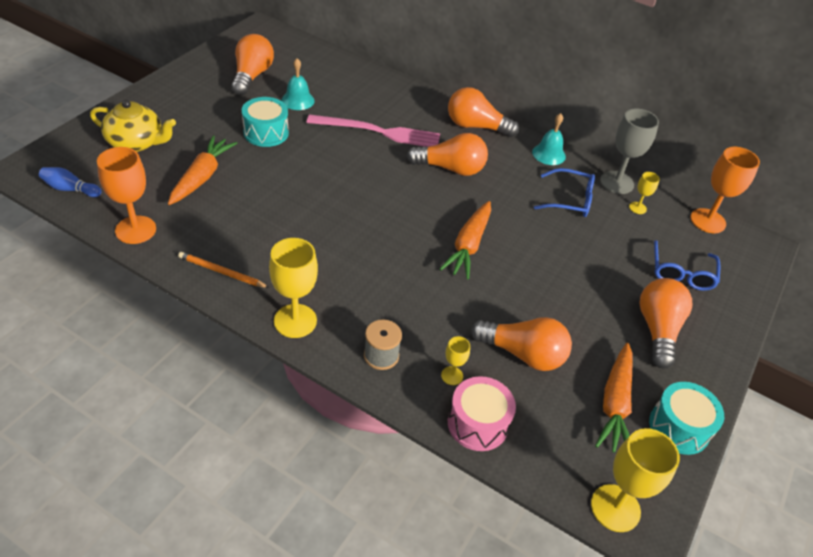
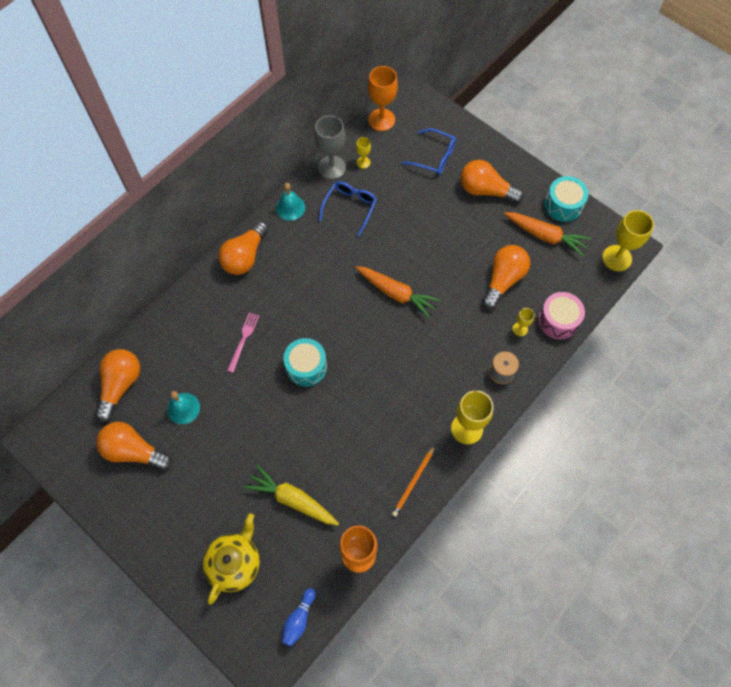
camera: 75 degrees left, 20 degrees up
(202, 177) = (293, 499): orange carrot -> yellow carrot
(266, 133) = (233, 440): turquoise drum -> turquoise drum (306, 367)
(379, 132) = (243, 340): pink fork -> pink fork, size x0.53
(450, 168) = (302, 289): orange light bulb -> orange light bulb (120, 385)

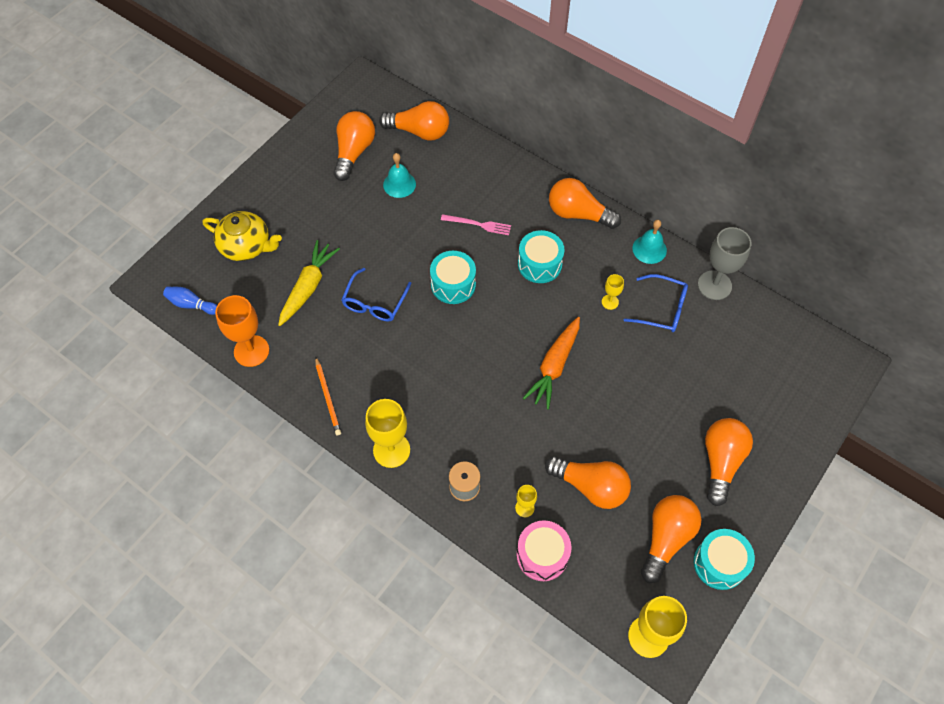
camera: 85 degrees right, 5 degrees down
(294, 293) = (539, 264): none -> turquoise drum
(363, 162) = (730, 318): yellow goblet -> yellow goblet (610, 302)
(381, 120) = (800, 333): orange goblet -> none
(413, 482) = (328, 397): orange pencil -> orange pencil turned 135 degrees counterclockwise
(434, 157) = (758, 398): blue glasses -> blue glasses (374, 303)
(545, 235) = (666, 538): orange carrot -> orange light bulb

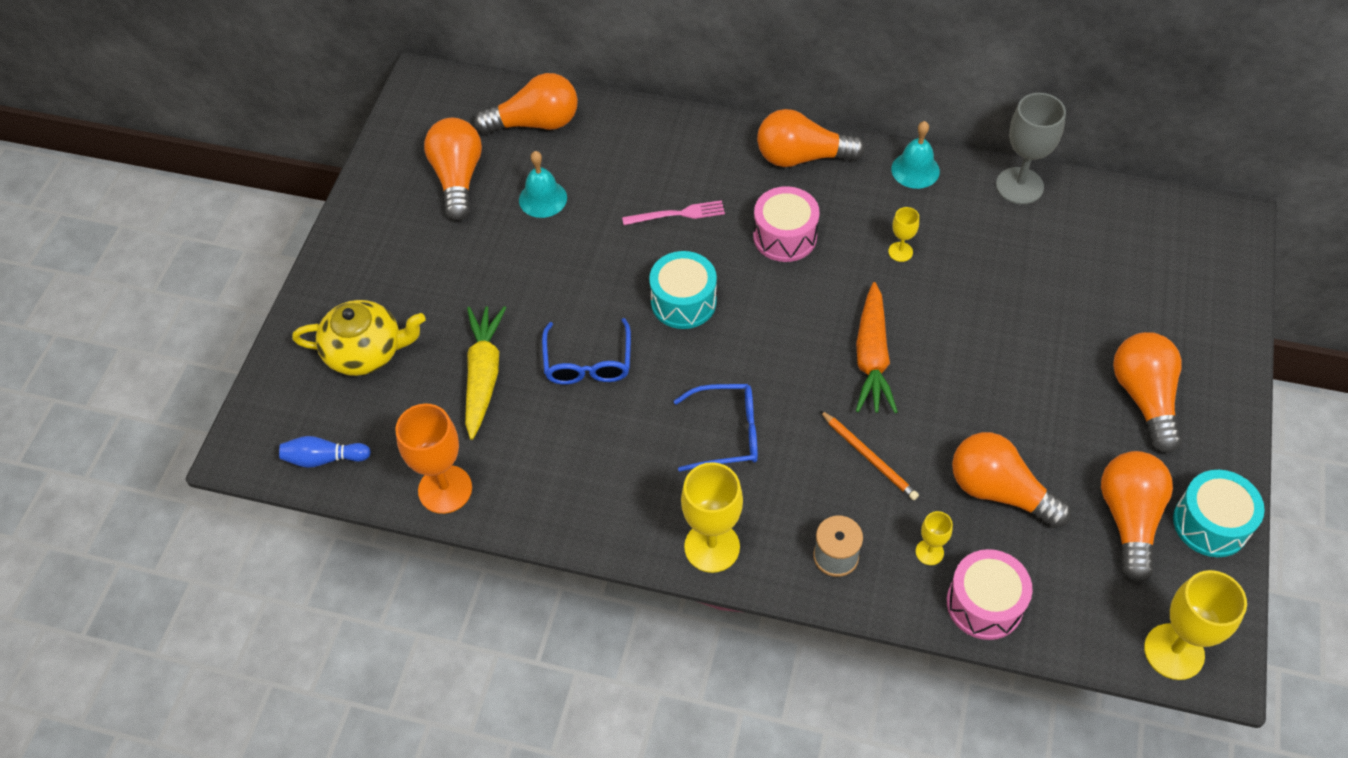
camera: 20 degrees left, 5 degrees down
(328, 397) = (587, 511): orange pencil -> orange pencil (869, 457)
(539, 264) = (785, 236): turquoise drum -> pink drum
(590, 486) = (999, 491): orange light bulb -> orange light bulb turned 150 degrees counterclockwise
(662, 309) = (971, 237): blue glasses -> blue glasses (727, 433)

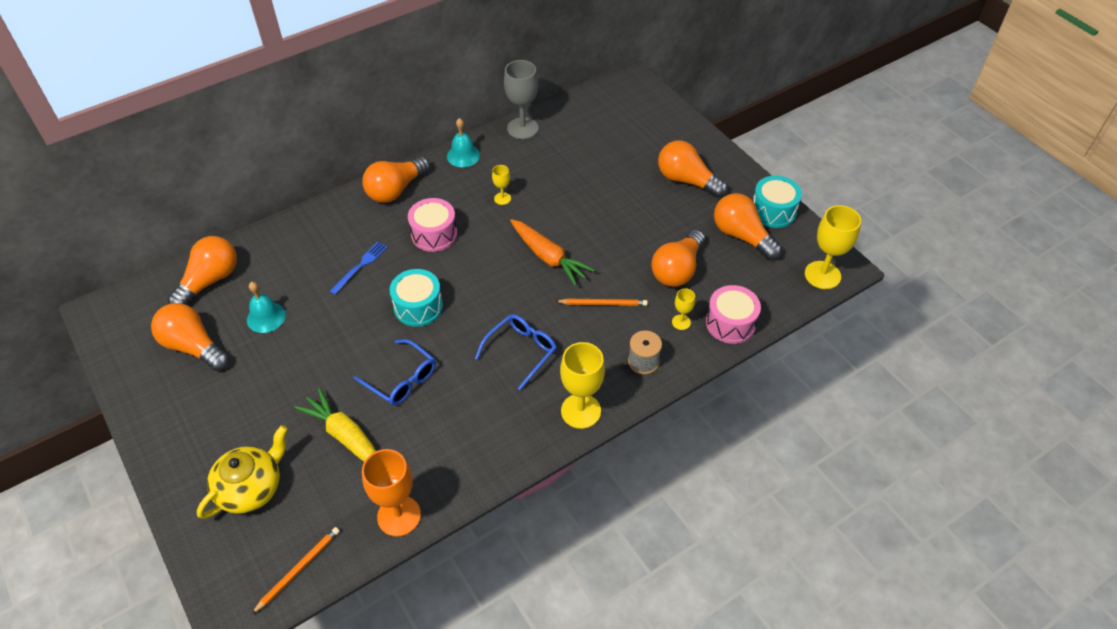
camera: 50 degrees left, 5 degrees down
(324, 458) = (298, 569): blue bowling pin -> orange pencil
(677, 214) = (360, 266): pink fork -> blue fork
(999, 491) = (677, 269): orange light bulb -> orange light bulb turned 45 degrees counterclockwise

